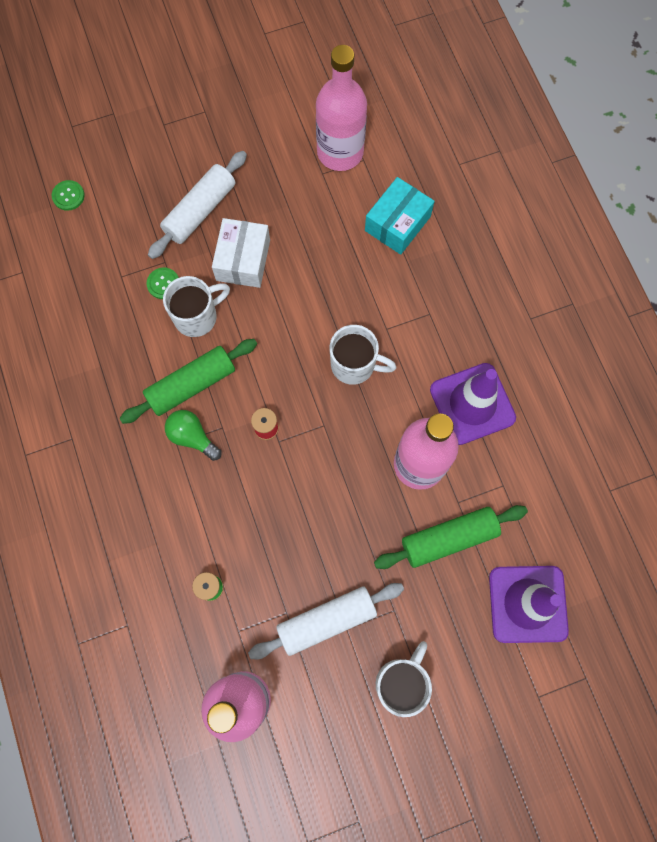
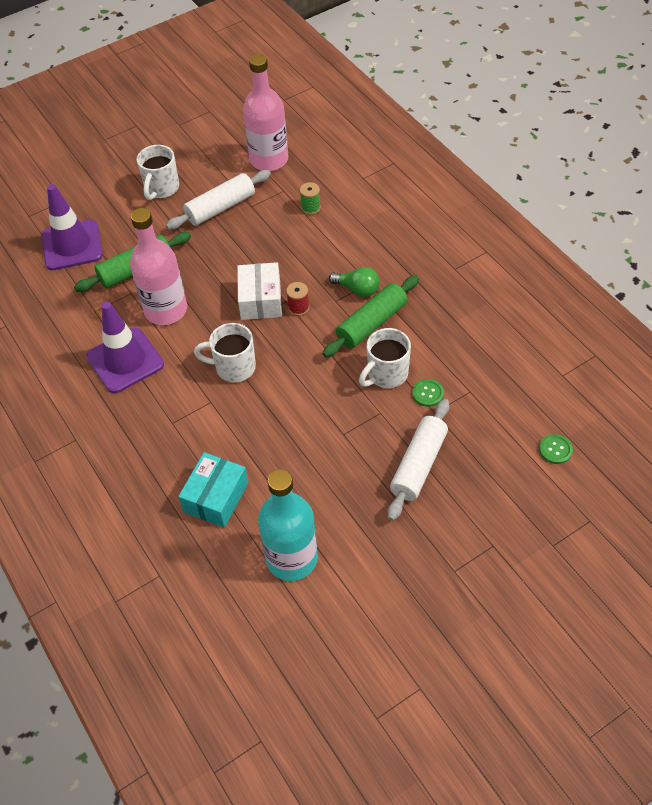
camera: 170 degrees right, 20 degrees down
(243, 260) = (360, 430): white box -> white box (260, 300)
(340, 152) = (291, 558): pink bottle -> turquoise bottle

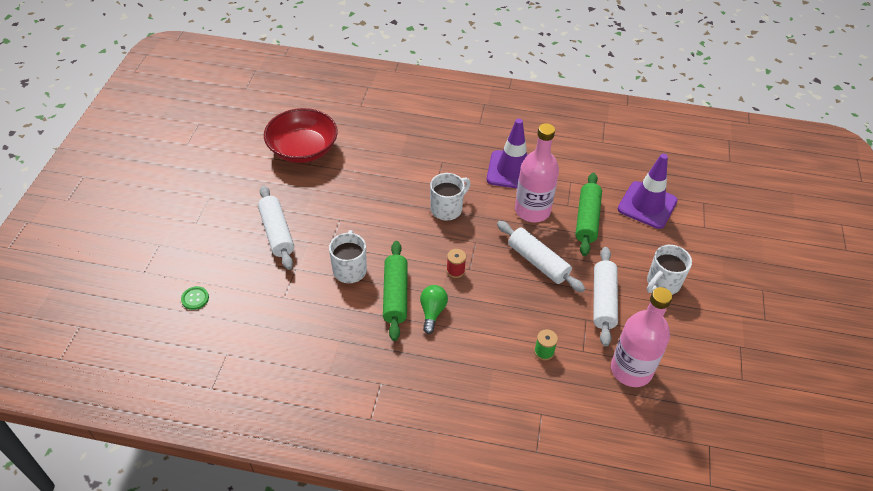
camera: 130 degrees right, 5 degrees down
(161, 188) = (662, 283): white mug -> white mug turned 105 degrees counterclockwise
(216, 497) = (373, 147): turquoise box -> none
(225, 267) = (538, 262): none -> white rolling pin
(260, 300) = (485, 258): white box -> none
(291, 558) = (303, 149): turquoise bottle -> red bowl
(357, 289) = (432, 312): green light bulb -> green light bulb turned 120 degrees clockwise
(428, 393) = (311, 276): green button -> none

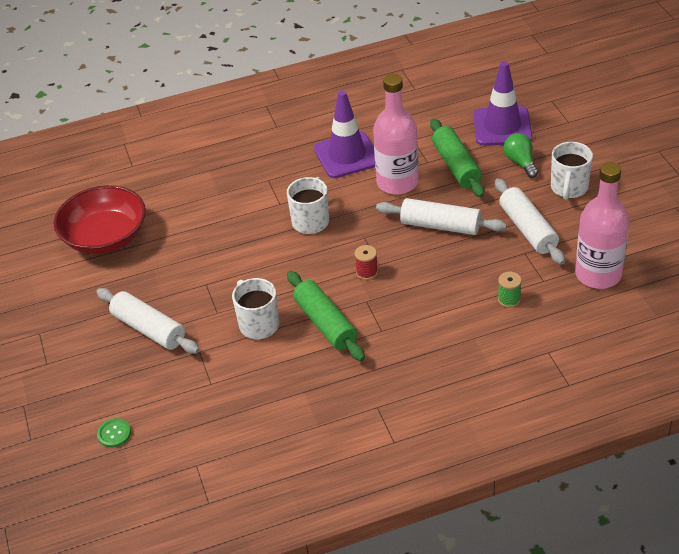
camera: 25 degrees left, 5 degrees down
(432, 312) = (375, 320): green light bulb -> green light bulb (520, 162)

